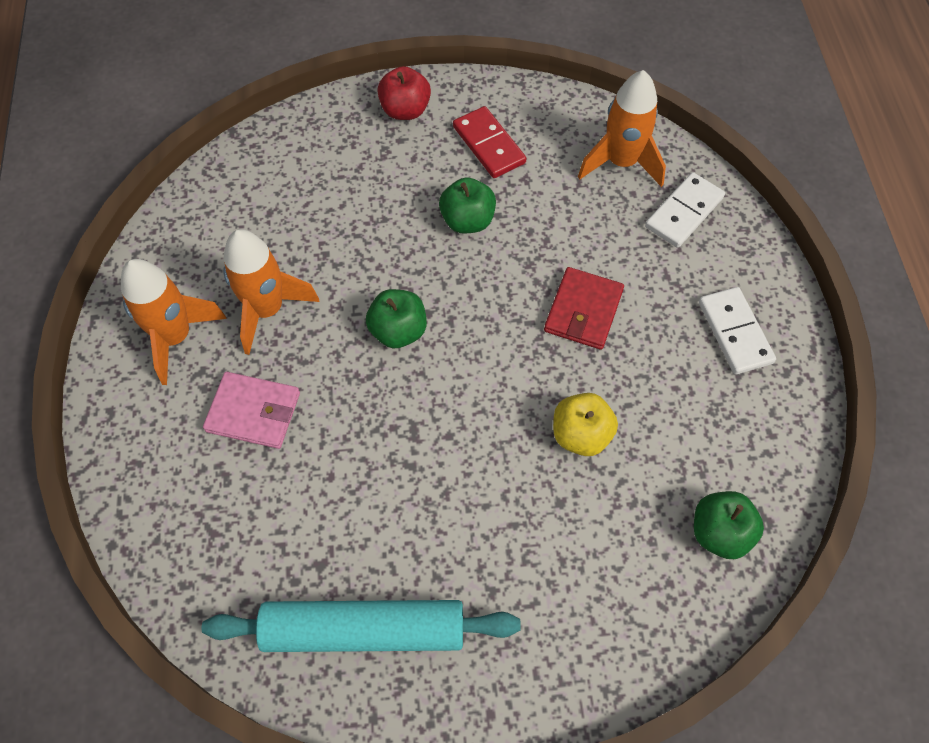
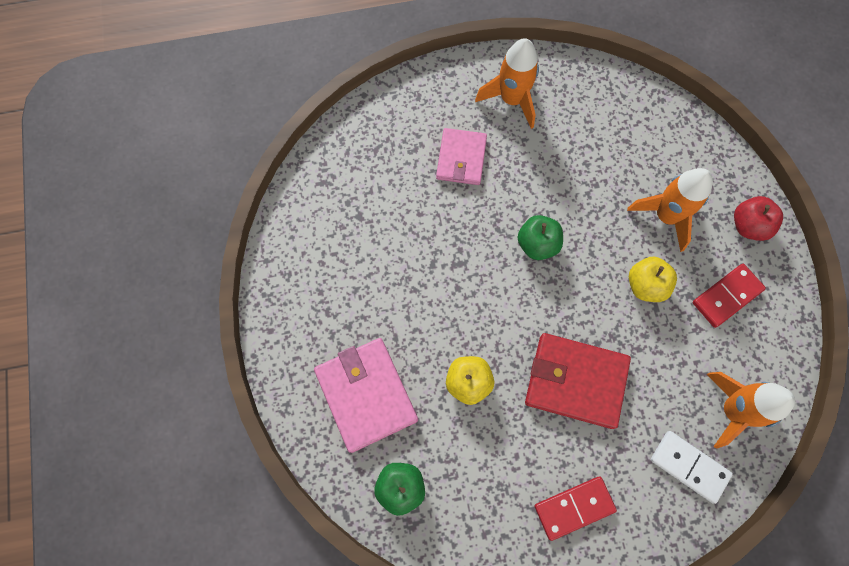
camera: 85 degrees right, 10 degrees up
(267, 310) = (542, 153): orange rocket -> orange rocket (666, 216)
(364, 630) = (319, 248): turquoise rolling pin -> none
(467, 221) = (645, 285): green apple -> yellow apple
(583, 311) = (576, 381): red wallet -> red wallet, size x1.51
(594, 571) = (366, 395): none -> pink wallet
(735, 332) = (574, 508): white domino -> red domino

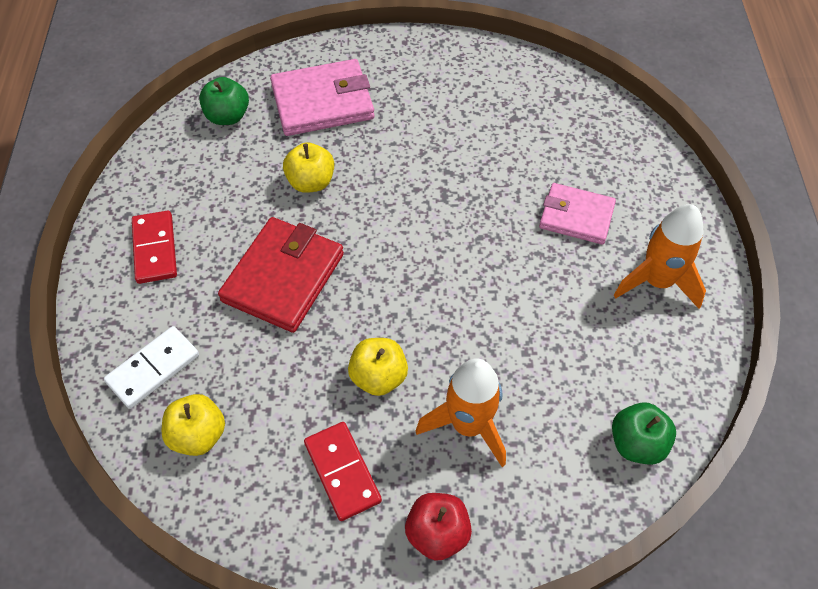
camera: 100 degrees right, 15 degrees down
(537, 244) = (454, 272): green apple -> green apple (637, 443)
(732, 410) = (198, 435): orange rocket -> yellow apple

